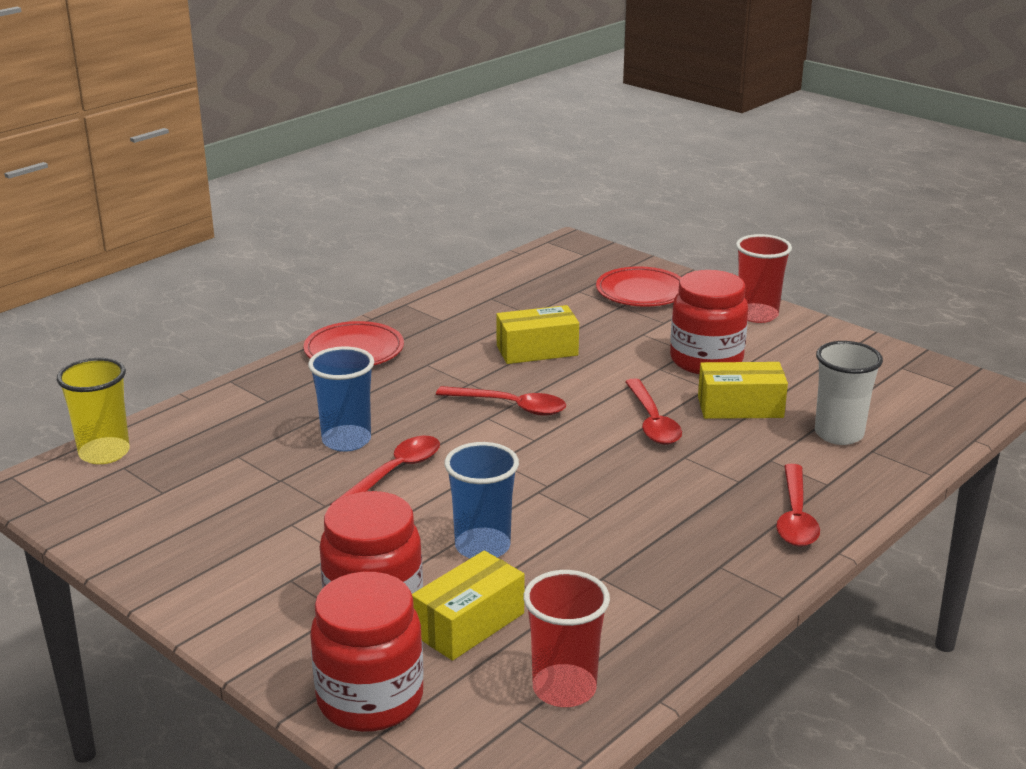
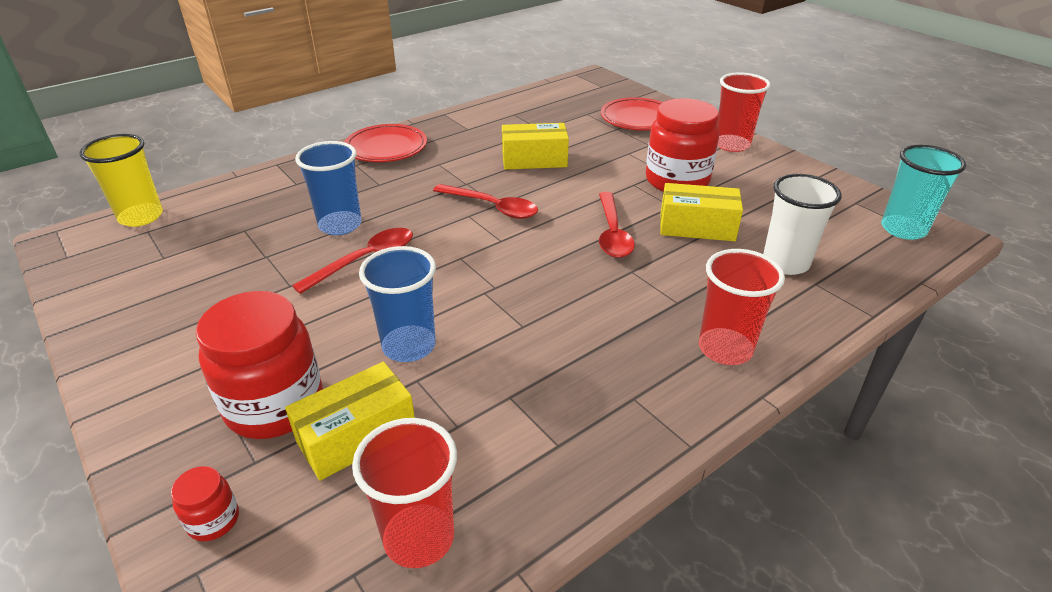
camera: 10 degrees right, 10 degrees up
(370, 699) = (213, 520): red jar -> red jar, size x0.44
(795, 517) = (725, 349): red spoon -> red cup
(952, 390) = (903, 229): none -> turquoise cup

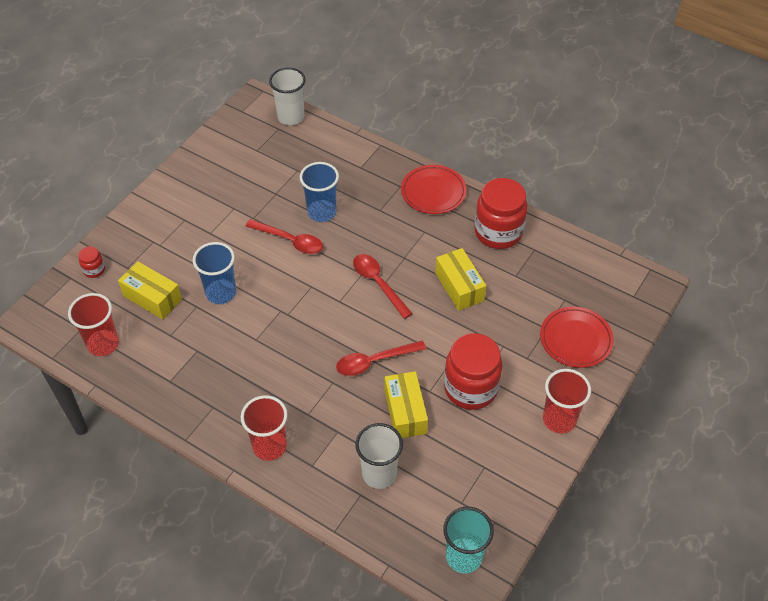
camera: 70 degrees right, 15 degrees up
(141, 217) = (291, 117): yellow cup -> white cup
(275, 405) = (162, 257): red jar -> red jar (498, 232)
(492, 207) = (378, 283): red spoon -> red spoon turned 135 degrees clockwise

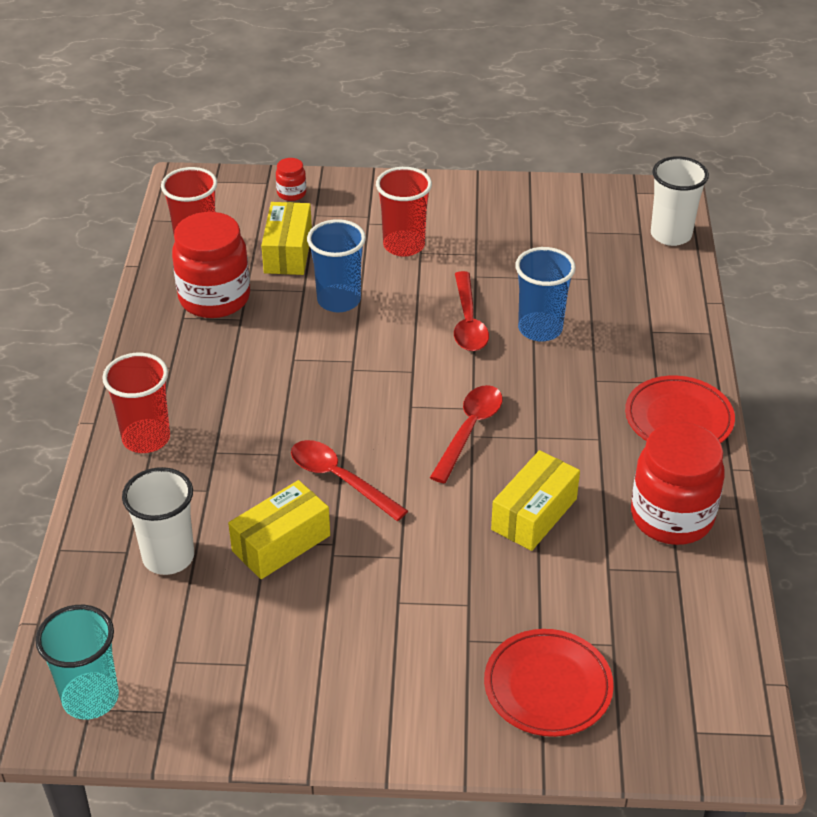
camera: 60 degrees right, 10 degrees down
(470, 388) = (368, 596): red jar -> red jar (214, 298)
(559, 419) = (385, 721): red cup -> red cup (404, 245)

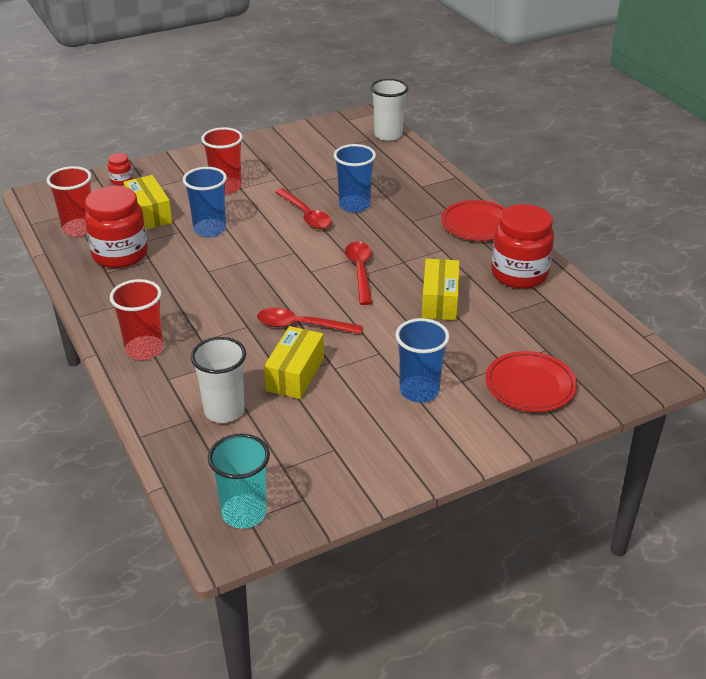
camera: 30 degrees left, 5 degrees down
(405, 631) = (419, 391): none -> blue cup

